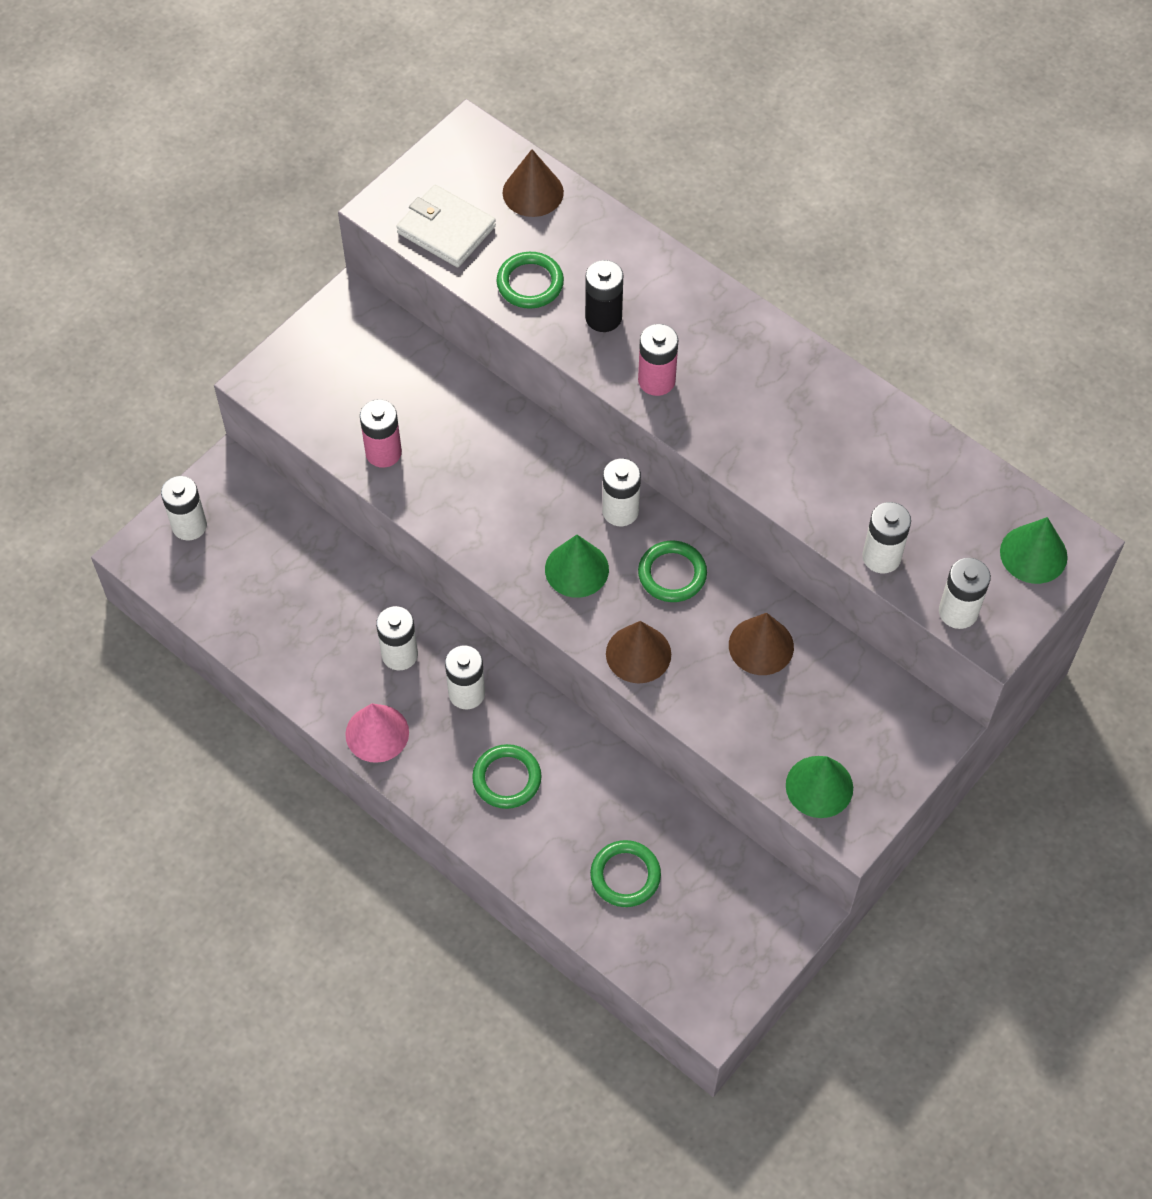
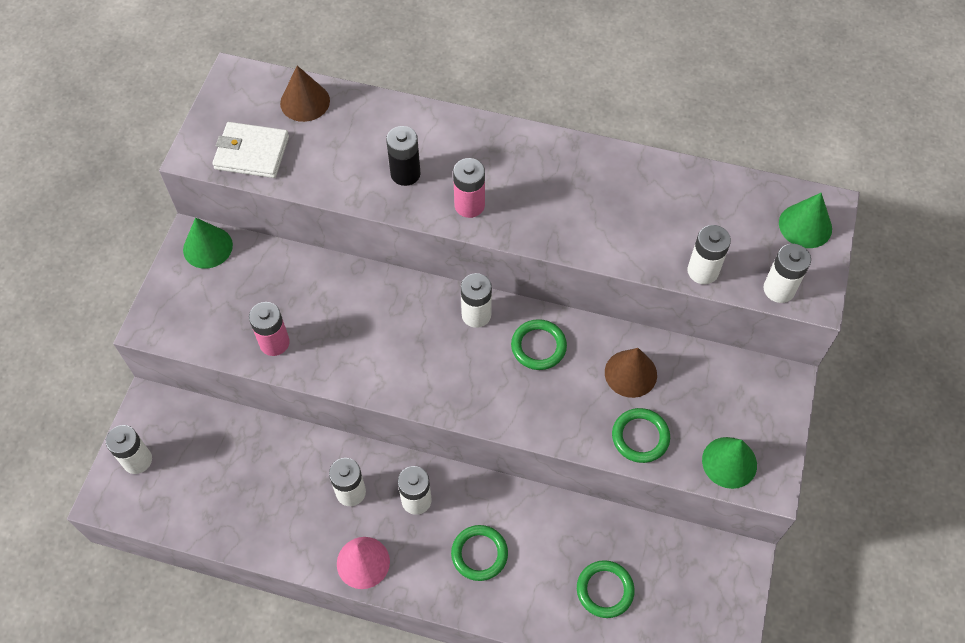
camera: 25 degrees left, 0 degrees up
(530, 283) = (337, 169): green ring -> green ring (640, 437)
(576, 569) = (466, 372): green cone -> green cone (207, 247)
(638, 654) = (545, 418): brown cone -> none

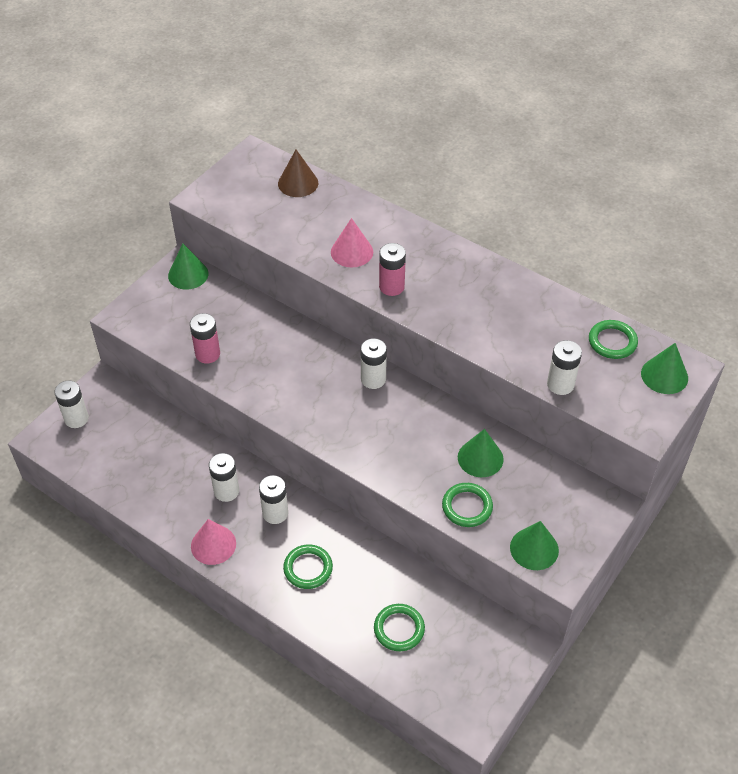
camera: 20 degrees right, 10 degrees down
(252, 153) = (242, 207): white wallet -> none
(405, 174) = (352, 252): black battery -> pink cone
(538, 346) = (413, 416): green ring -> green ring (612, 342)
(630, 373) = (480, 458): brown cone -> green cone
(779, 289) = (619, 415): white battery -> none

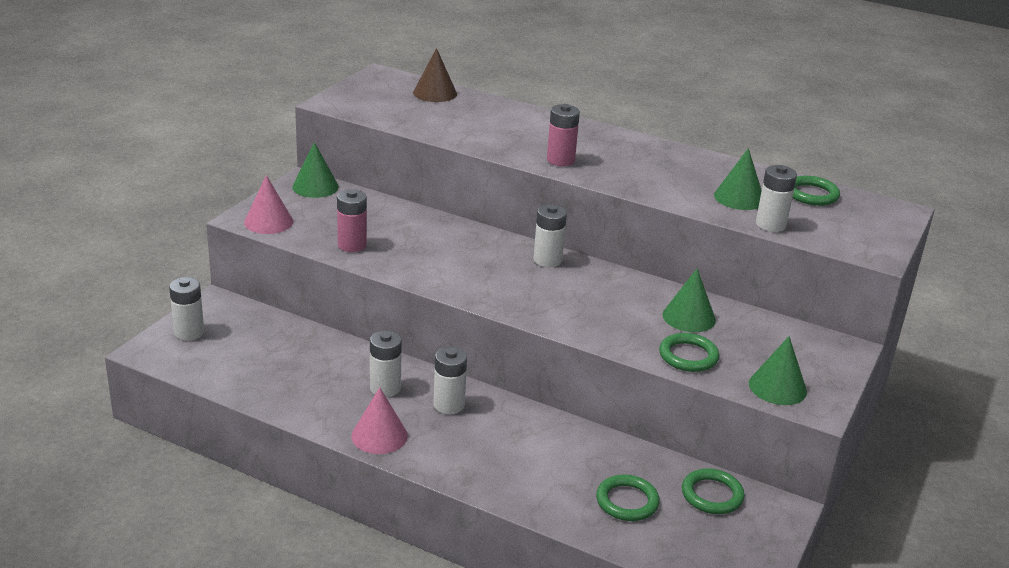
camera: 10 degrees left, 20 degrees down
(308, 568) = (501, 452): green ring -> green ring (712, 495)
(352, 252) = (508, 137): pink cone -> pink cone (268, 222)
(664, 375) = (877, 216): green cone -> green cone (739, 198)

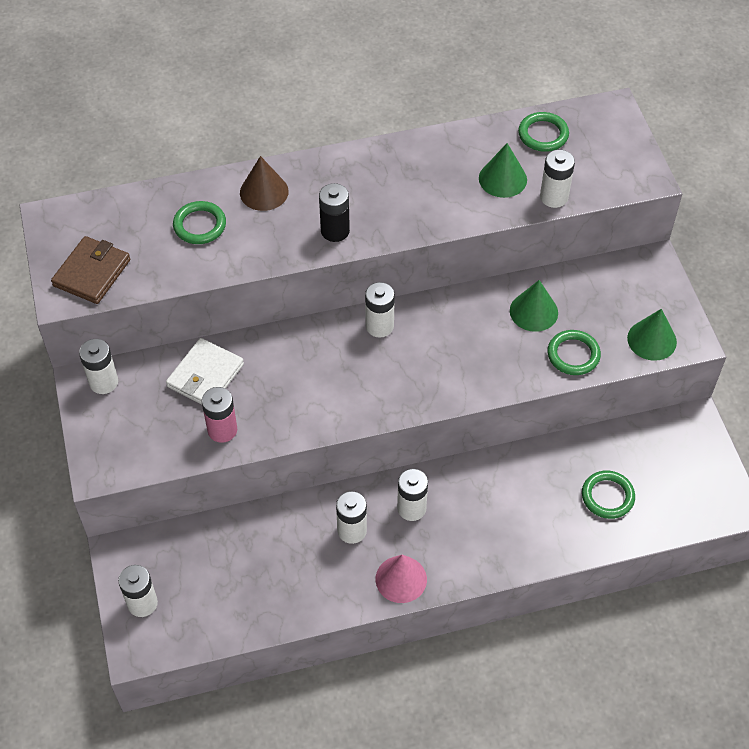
camera: 40 degrees left, 25 degrees up
(268, 222) = (123, 458): pink cone -> none
(315, 187) = (103, 382): green cone -> white battery
(365, 103) = (92, 273): none -> brown wallet
(384, 217) = (205, 375): none -> white wallet
(435, 93) = (131, 211): brown cone -> brown cone (264, 192)
(560, 160) = (335, 231): pink battery -> black battery
(712, 495) = (647, 445): green ring -> green ring (200, 225)

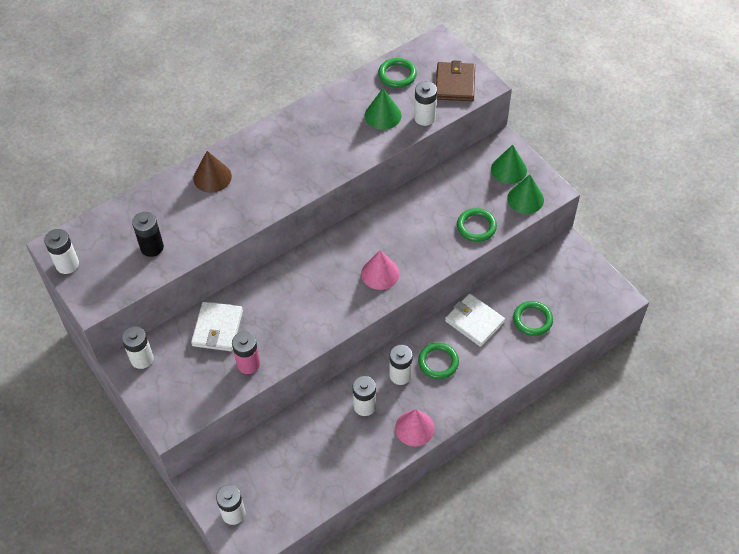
camera: 20 degrees left, 0 degrees up
(92, 273) = (108, 278): brown wallet -> brown wallet (455, 84)
(200, 225) = (175, 217): green ring -> green ring (438, 362)
(335, 231) = (278, 190): black battery -> black battery (152, 247)
(379, 326) = (330, 250): white battery -> white battery (67, 264)
(427, 373) = (380, 273): none -> pink cone
(532, 474) = (474, 321): none -> white wallet
(533, 311) = (435, 205): green cone -> green cone (508, 169)

